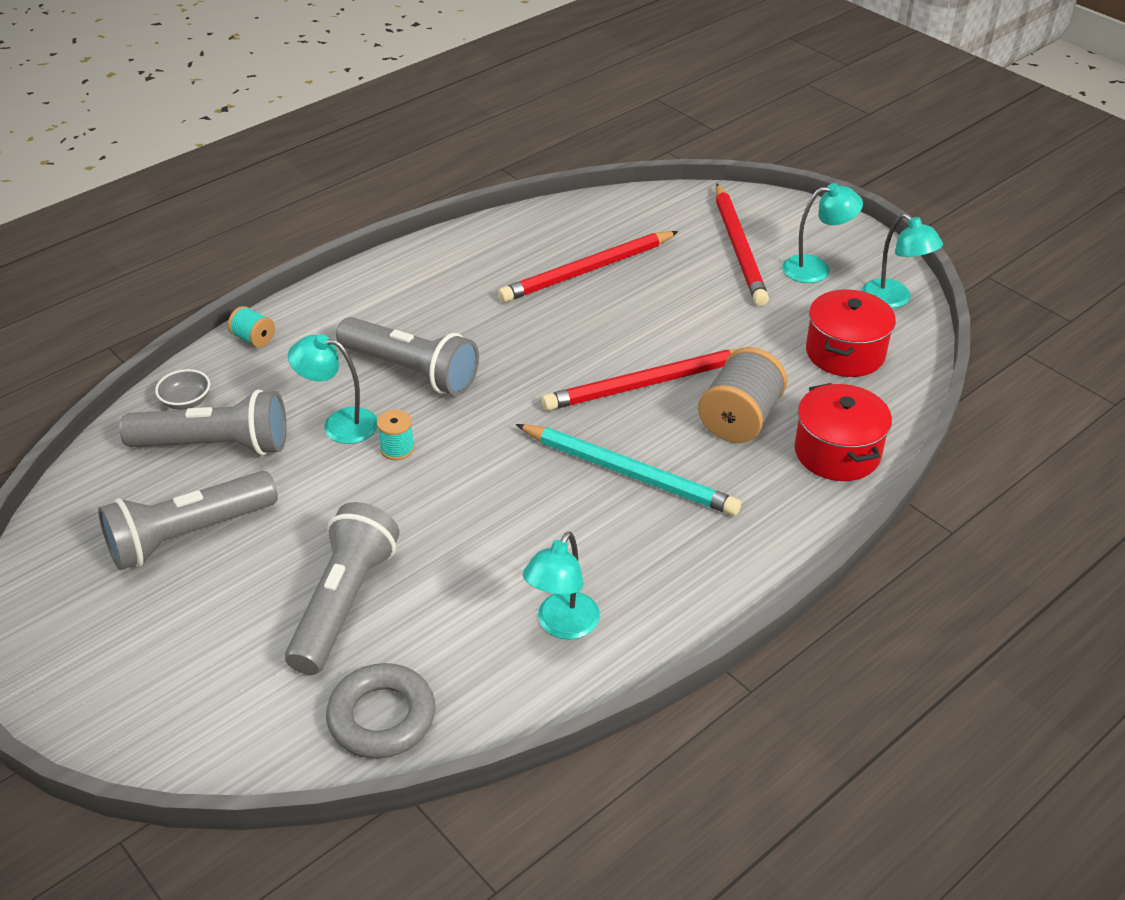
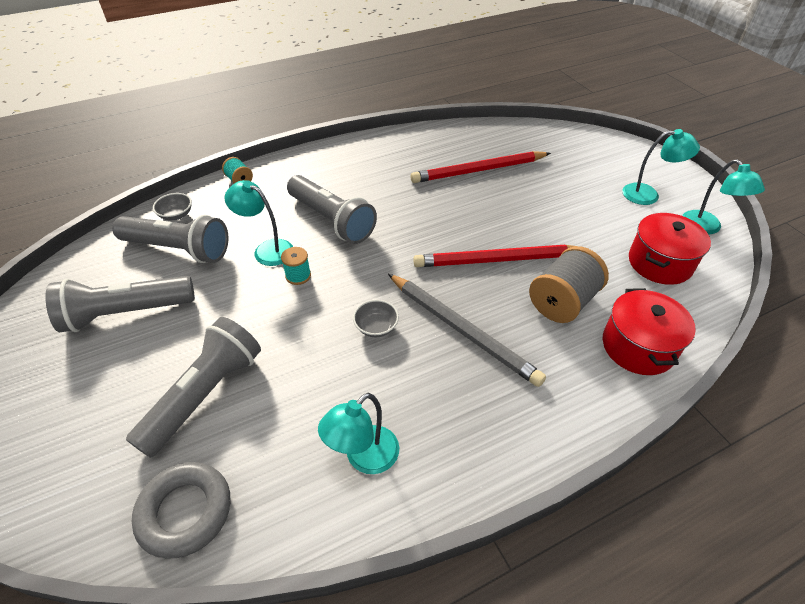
camera: 15 degrees right, 5 degrees up
(523, 490) = (376, 327): none -> grey bowl
(629, 473) = (462, 330): turquoise pencil -> grey pencil
(739, 248) = (593, 171): red pencil -> none

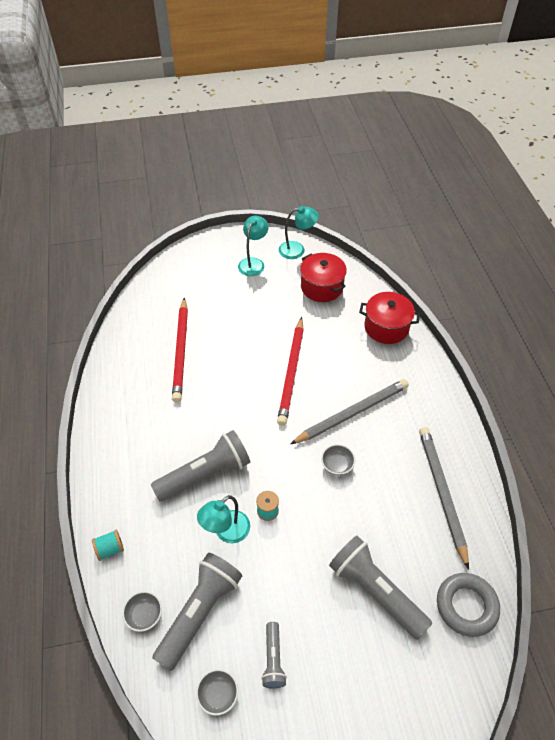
camera: 75 degrees left, 5 degrees up
(95, 279) = (218, 694): none -> grey bowl
(126, 313) = (273, 659): grey flashlight -> grey flashlight, size x0.52
(364, 458) = (441, 493): turquoise lamp -> grey pencil
(562, 302) = (341, 350): grey spool -> none

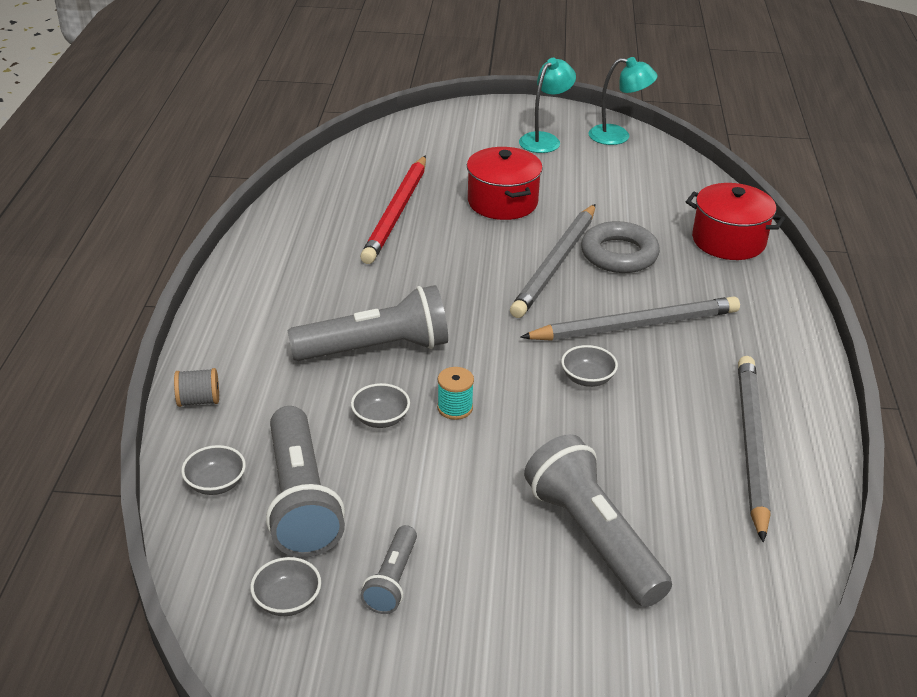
camera: 15 degrees right, 15 degrees down
(110, 549) = (199, 400): turquoise spool -> grey spool
(200, 612) = (300, 499): grey flashlight -> grey flashlight turned 120 degrees clockwise
(226, 532) = (381, 419): turquoise lamp -> grey bowl
(292, 372) = (556, 264): red pencil -> grey pencil
(322, 287) = (641, 181): red pot -> red pot (502, 202)
(466, 606) = (744, 591): grey ring -> grey ring (619, 254)

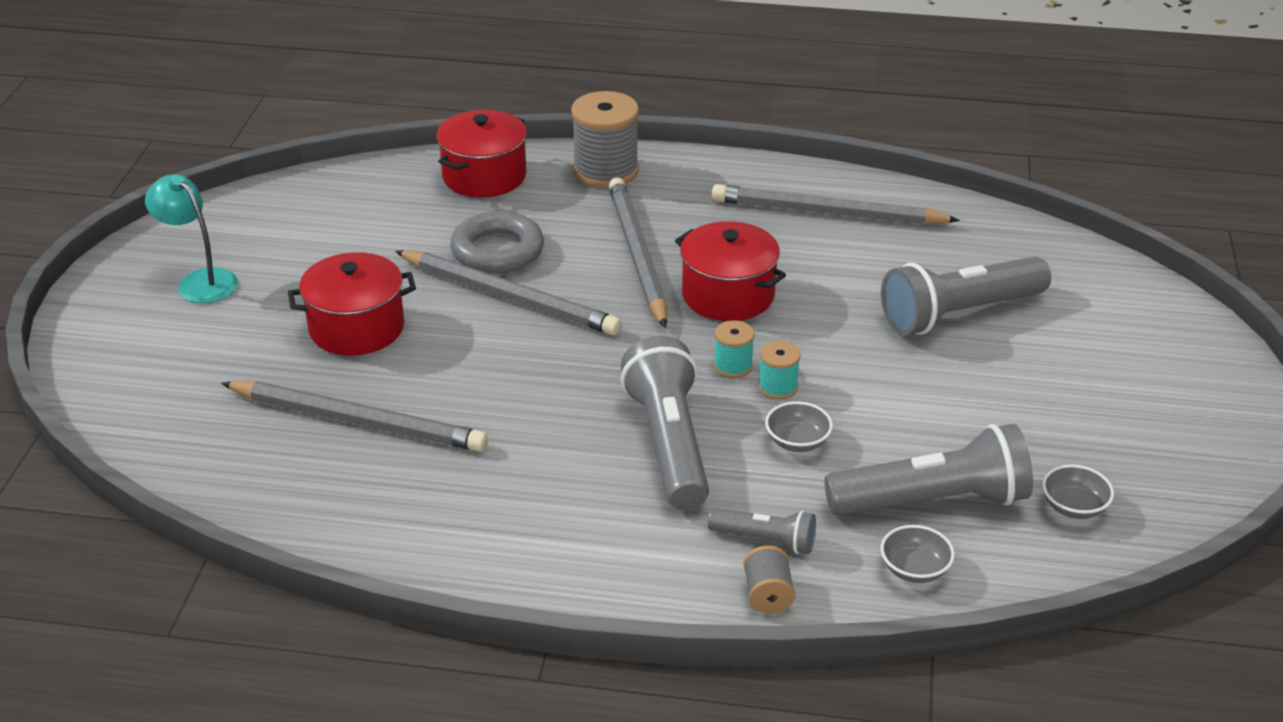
camera: 85 degrees left, 0 degrees up
(392, 580) = (1033, 437): grey flashlight -> grey flashlight (765, 540)
(397, 212) = (358, 421): red pencil -> grey pencil
(481, 382) = (733, 366): none -> turquoise spool
(587, 378) = (728, 295): grey bowl -> red pot
(618, 136) = (215, 222): turquoise lamp -> none
(766, 303) = (606, 171): none -> grey spool

